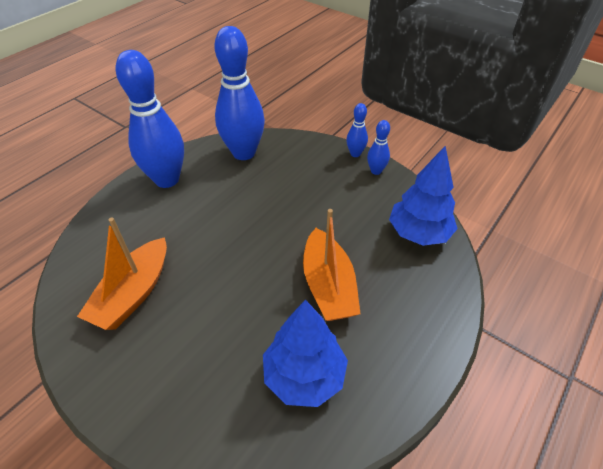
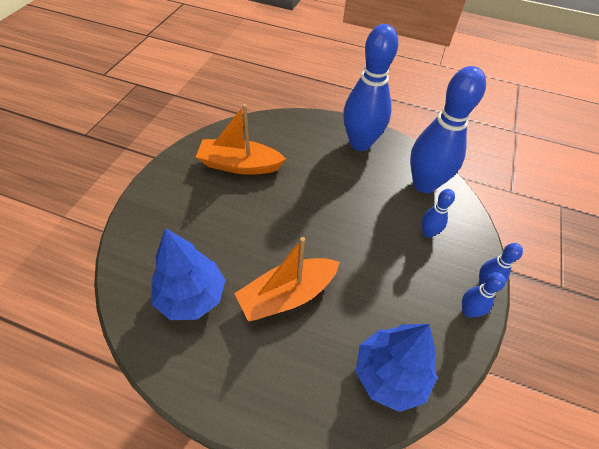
camera: 70 degrees right, 5 degrees up
(296, 168) = (428, 233): none -> blue bowling pin

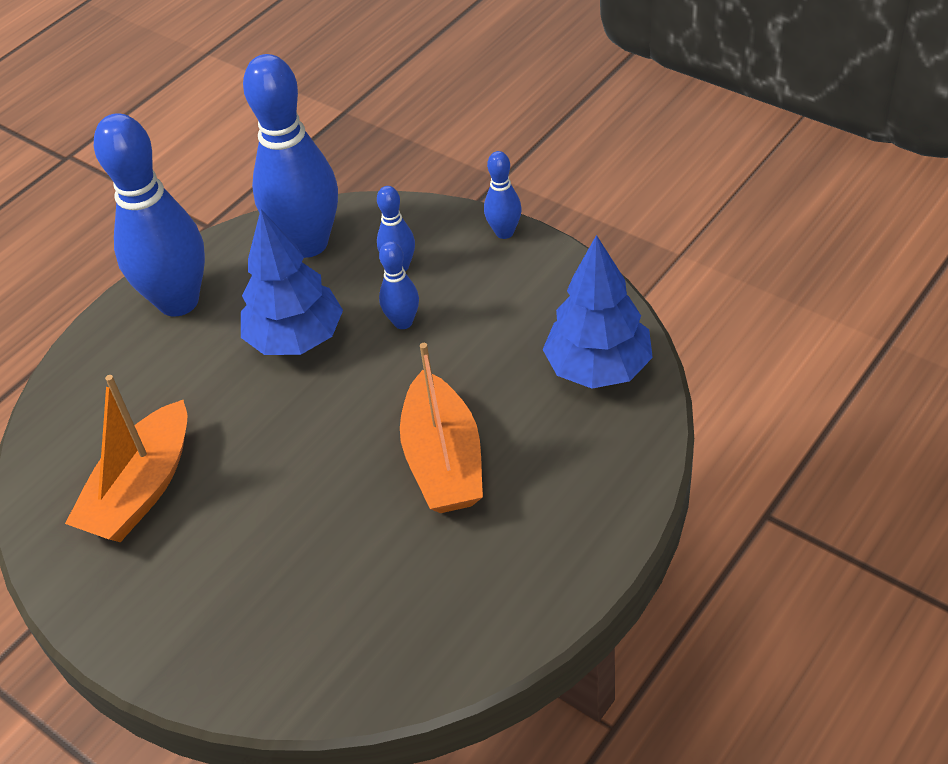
camera: 65 degrees left, 5 degrees down
(192, 296) = (401, 590): blue tree -> blue tree (296, 339)
(468, 311) = (538, 263): blue bowling pin -> blue bowling pin (403, 322)

